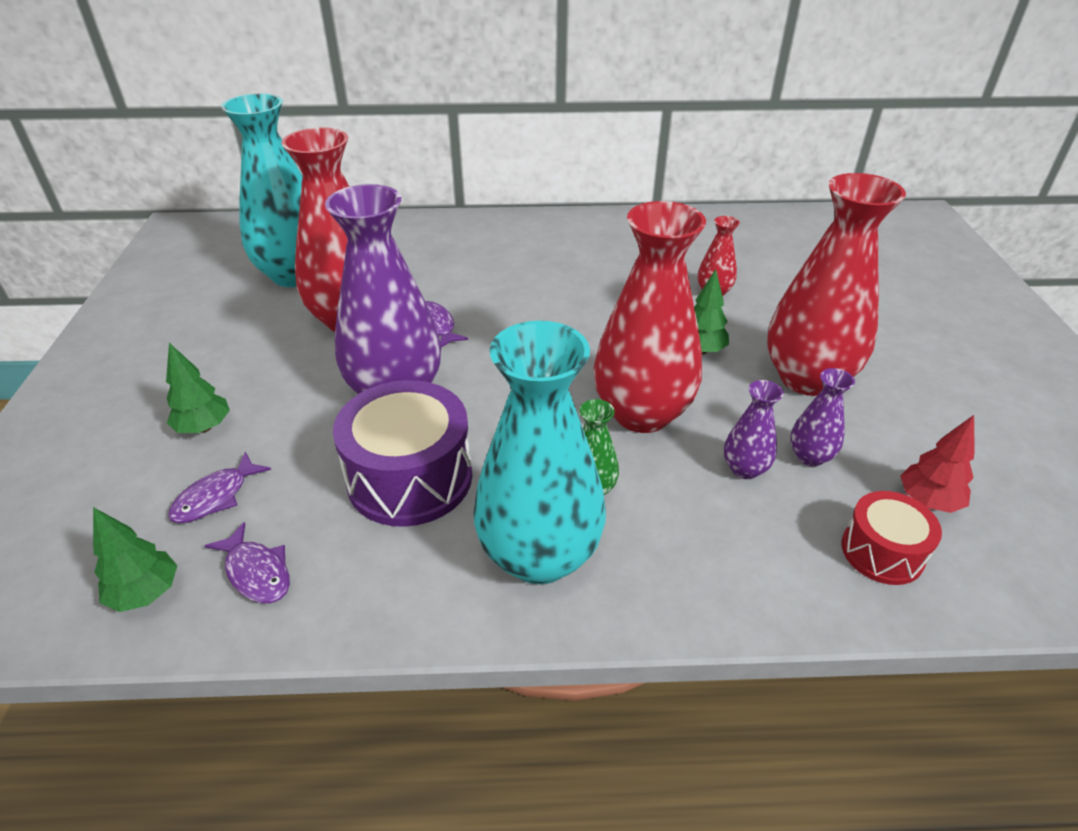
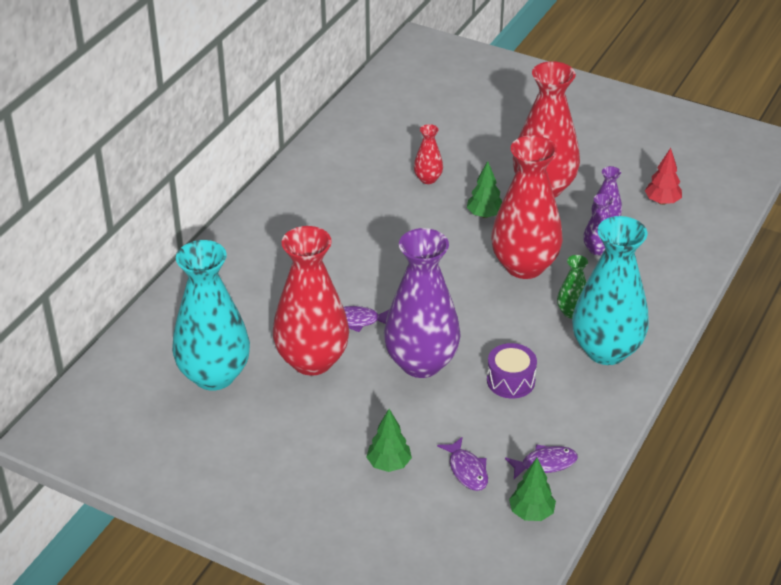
camera: 60 degrees left, 0 degrees up
(410, 478) = (510, 381): purple drum -> purple drum, size x0.57
(882, 552) = (681, 235): red drum -> none

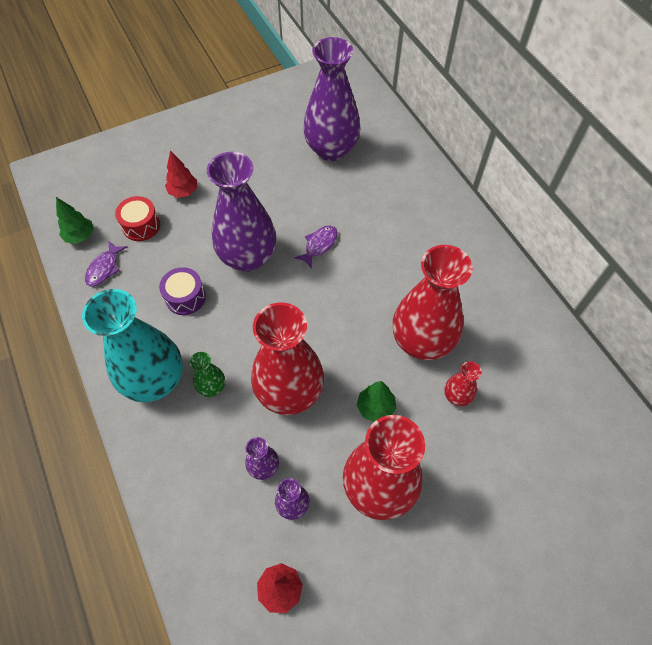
camera: 125 degrees right, 20 degrees up
(214, 375) = (331, 149): turquoise vase -> purple vase
(312, 360) = (302, 201): red vase -> red vase (422, 341)
(389, 464) = (183, 192): green tree -> red tree
(467, 470) = (141, 225): purple fish -> red drum

